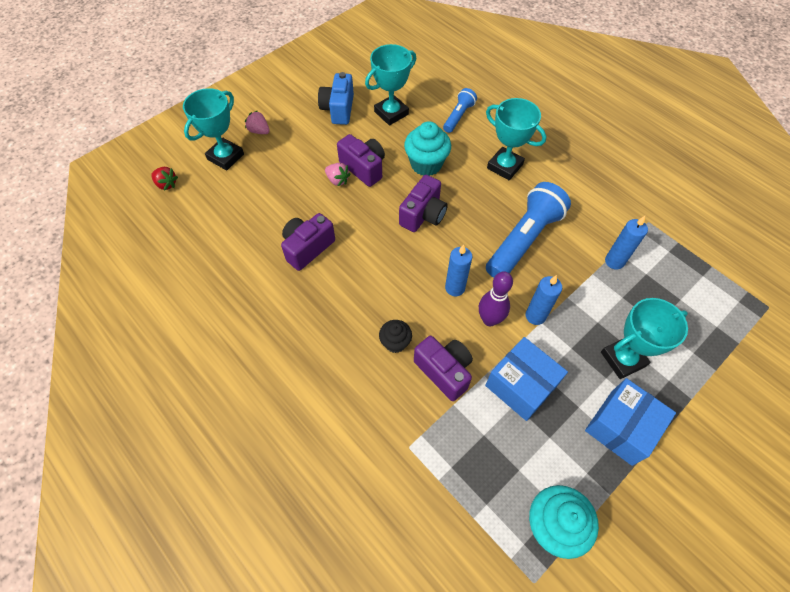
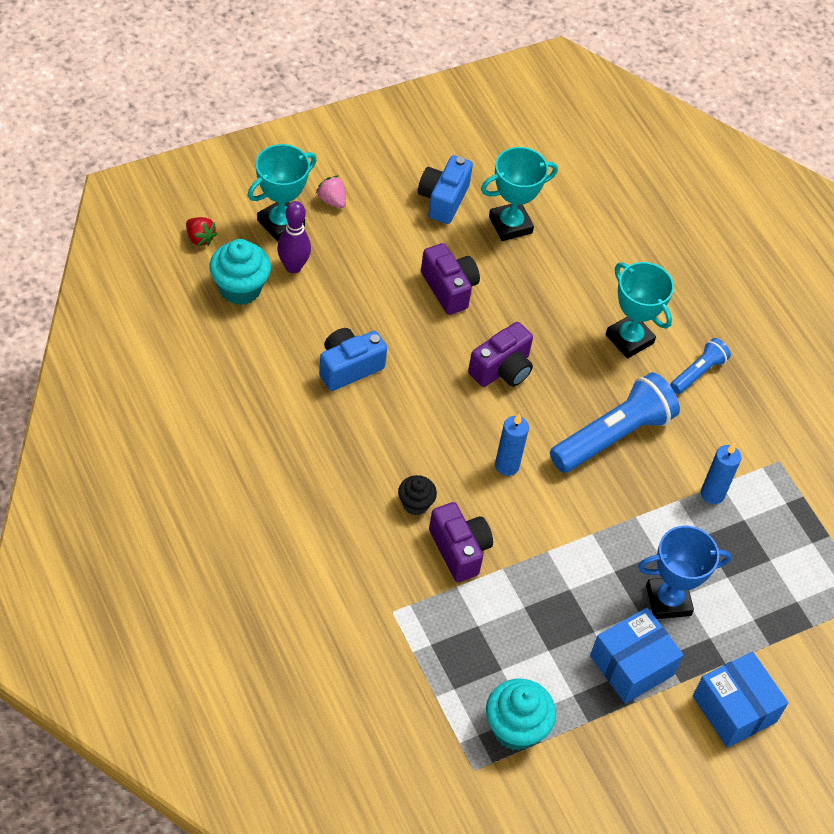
camera: 10 degrees right, 5 degrees down
(307, 248) = (349, 367): purple camera -> blue camera
(337, 180) = (411, 294): pink strawberry -> none
(426, 164) = (530, 307): turquoise cupcake -> turquoise cupcake (240, 288)
(458, 116) = (597, 255): blue flashlight -> blue flashlight (698, 372)
(489, 320) = (533, 513): purple bowling pin -> purple bowling pin (293, 267)
(521, 385) = (539, 591): blue box -> blue box (734, 709)
(535, 316) = (588, 525): blue candle -> none
(623, 359) = (668, 600): turquoise trophy -> blue trophy

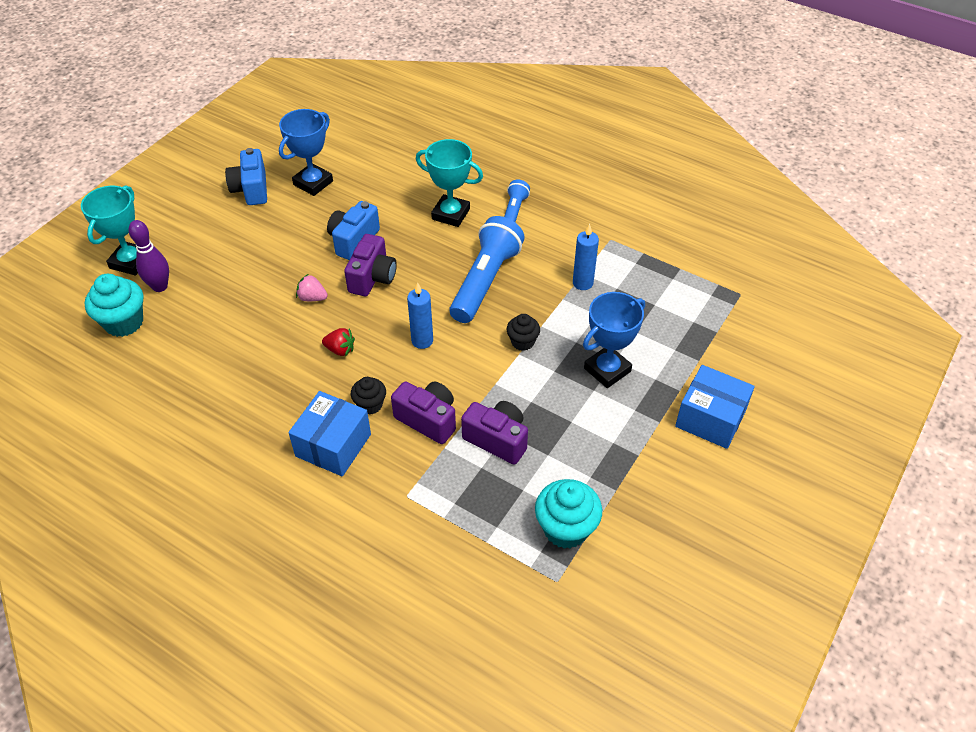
camera: 25 degrees left, 5 degrees down
(200, 238) = (67, 303): red strawberry -> red strawberry (340, 350)
(332, 200) = (163, 228): pink strawberry -> pink strawberry (312, 298)
(349, 367) = (251, 335): blue camera -> blue camera (353, 241)
(449, 288) = (295, 244): purple camera -> purple camera (497, 440)
(510, 225) = (313, 183): turquoise trophy -> blue trophy
(604, 523) = (522, 342): none -> black cupcake
(631, 665) = (616, 430): blue box -> blue box (333, 445)

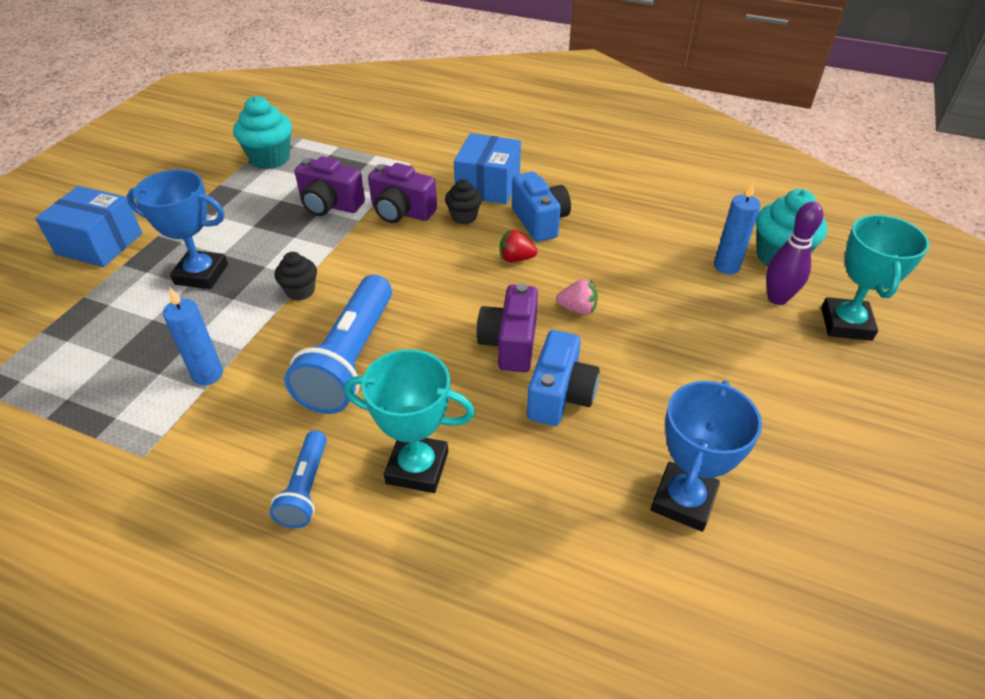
camera: 170 degrees right, 5 degrees down
(251, 189) = (780, 469): blue camera -> blue camera (540, 221)
(422, 341) = (423, 278): blue candle -> blue candle (726, 266)
(607, 370) = (201, 274): blue trophy -> blue trophy turned 60 degrees clockwise

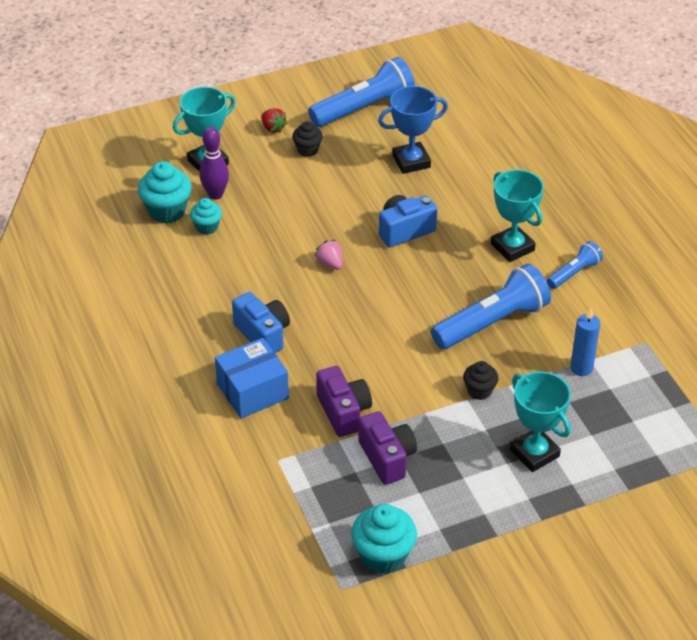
camera: 135 degrees left, 0 degrees up
(99, 244) = (591, 542): blue box -> none
(201, 274) = (534, 453): blue trophy -> turquoise trophy
(464, 217) = (307, 375): black cupcake -> black cupcake (307, 150)
(510, 344) = (394, 271): purple camera -> none
(516, 259) = (318, 318): red strawberry -> red strawberry (273, 128)
(540, 221) = (263, 334): blue camera -> blue camera turned 120 degrees clockwise
(726, 266) = (207, 227): blue candle -> turquoise cupcake
(862, 543) = (364, 108): none -> blue flashlight

